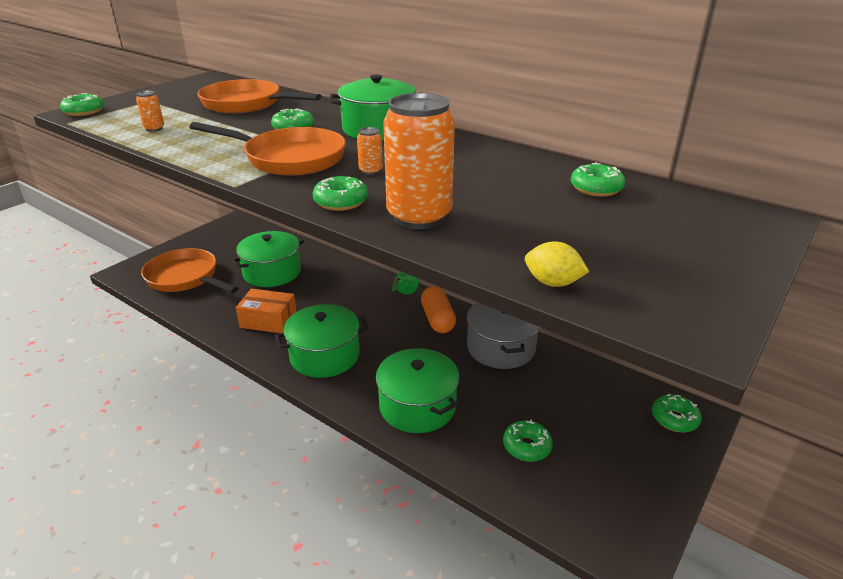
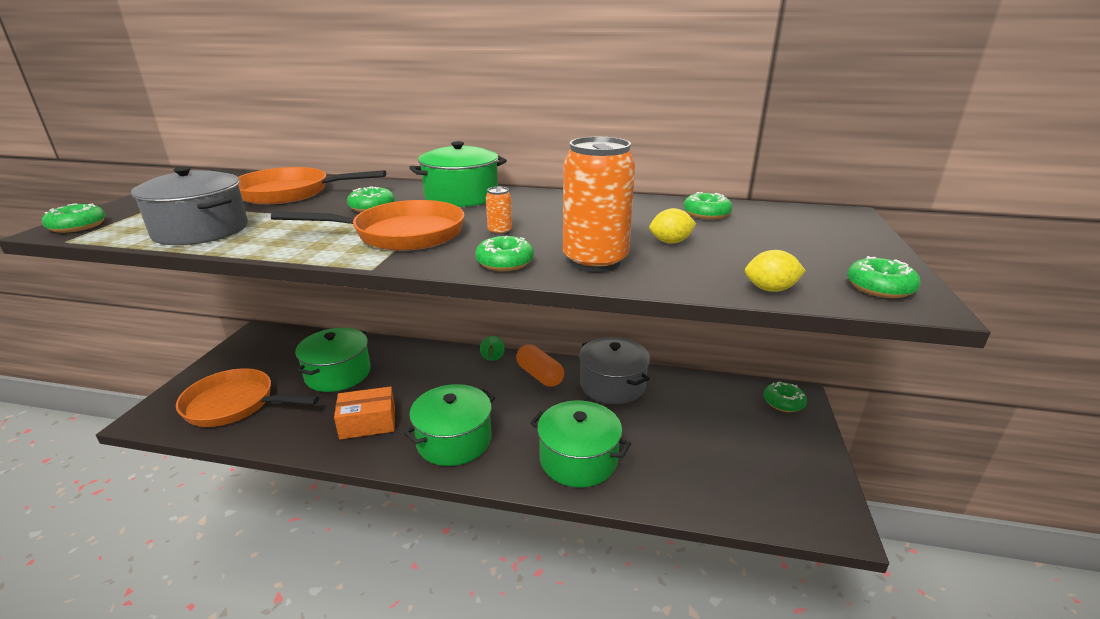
camera: 25 degrees left, 5 degrees down
(154, 129) = (201, 230): orange can -> grey pot
(516, 212) = (670, 242): none -> yellow lemon
(526, 446) = (696, 463): green donut -> green donut (879, 287)

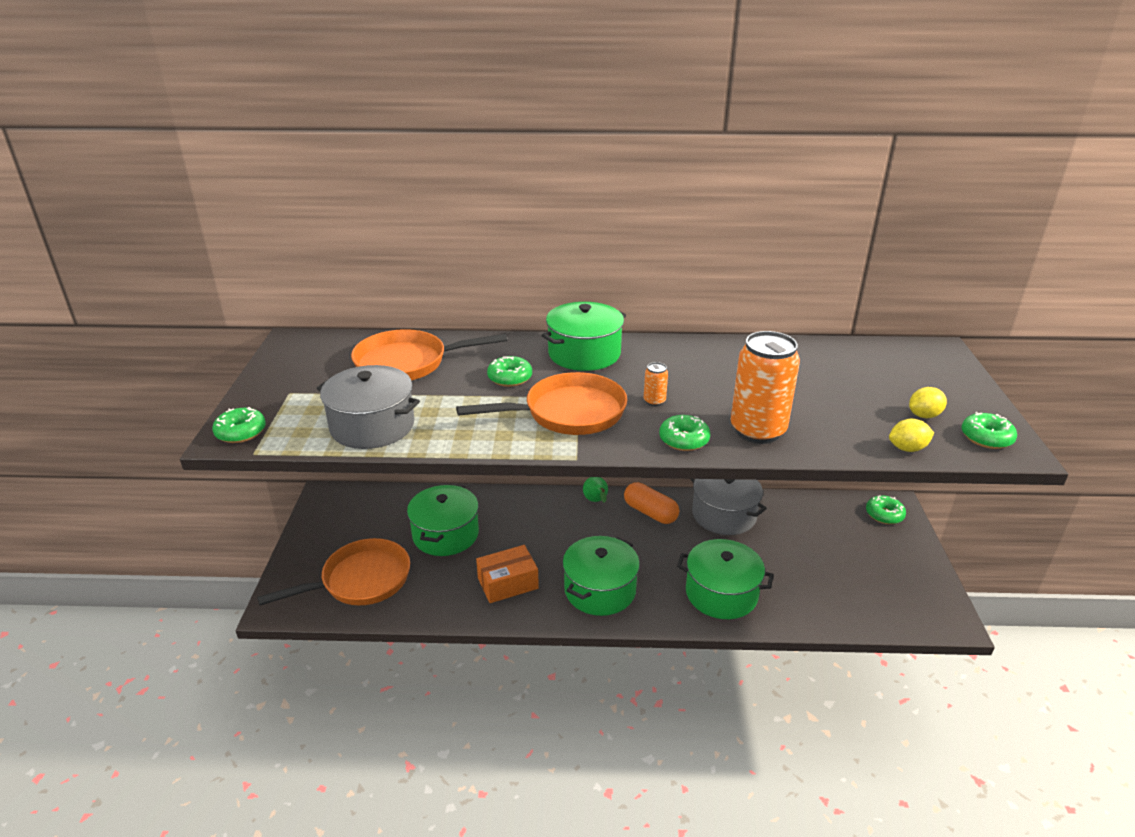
camera: 10 degrees left, 5 degrees up
(235, 404) = (360, 581): orange pan -> orange pan turned 150 degrees clockwise
(670, 242) = (808, 400): yellow lemon -> yellow lemon (924, 415)
(706, 214) = (822, 360): green donut -> none

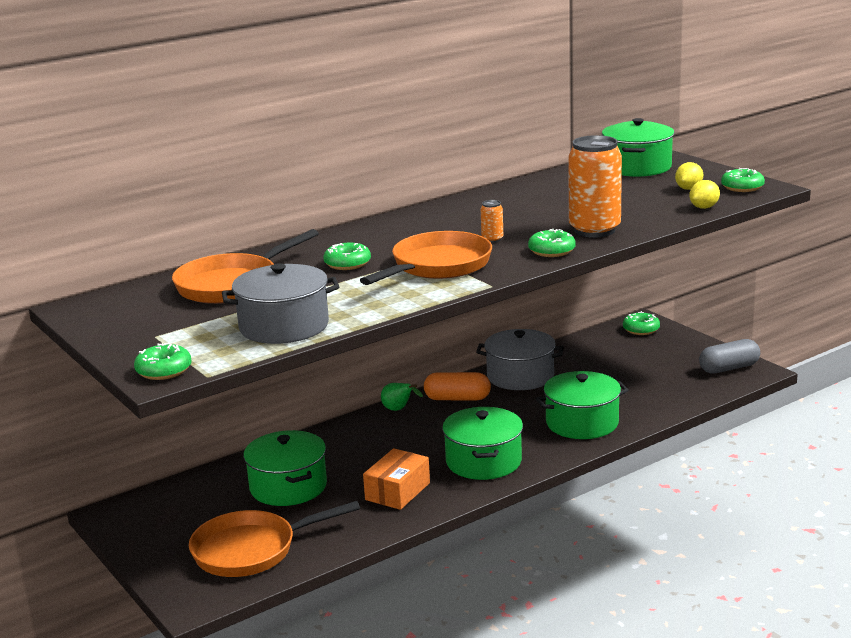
camera: 35 degrees left, 10 degrees down
(360, 581) = (252, 550): orange pan -> orange pan turned 135 degrees counterclockwise
(584, 354) = (383, 232): green pot -> green pot (637, 167)
(925, 603) = (729, 368): none -> grey capsule

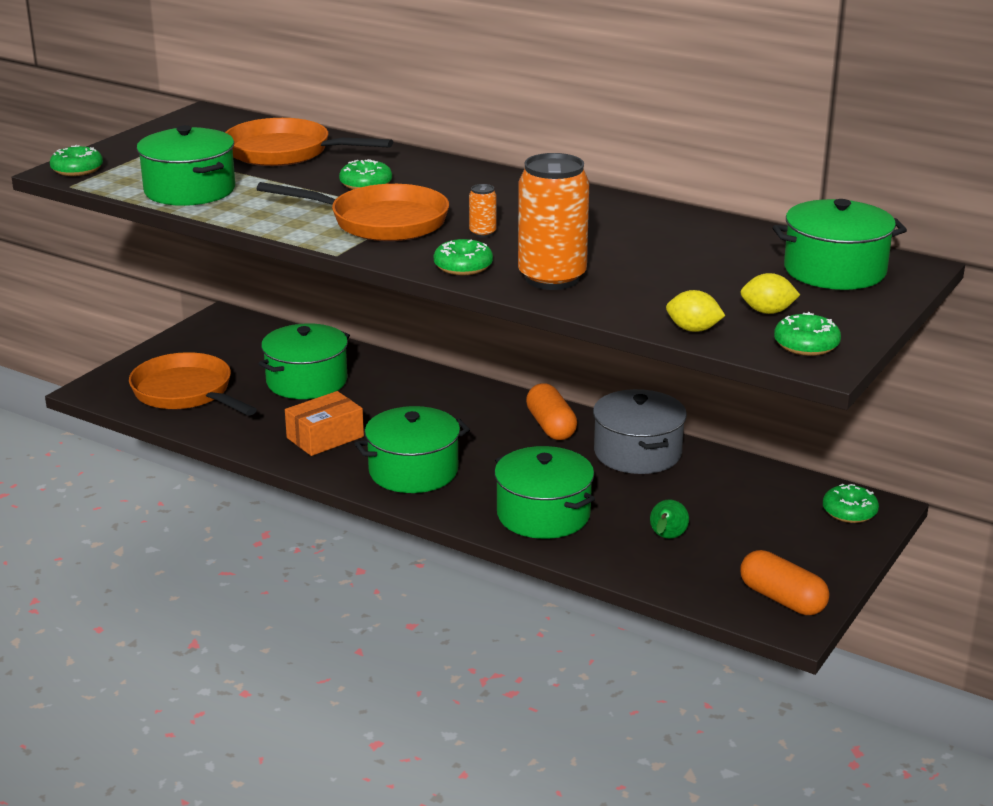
camera: 65 degrees right, 5 degrees up
(284, 326) = (190, 190): grey pot -> green pot
(397, 491) = (325, 437): orange box -> orange box turned 45 degrees counterclockwise
(399, 410) = (500, 399): green pear -> green pear (667, 538)
(729, 368) = (782, 599): grey capsule -> orange capsule

